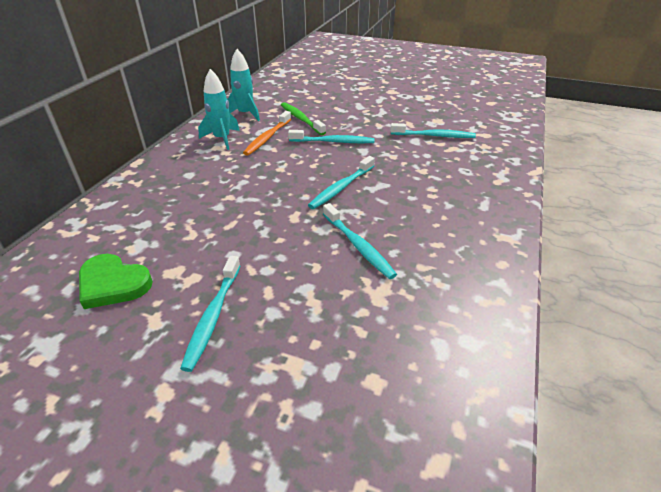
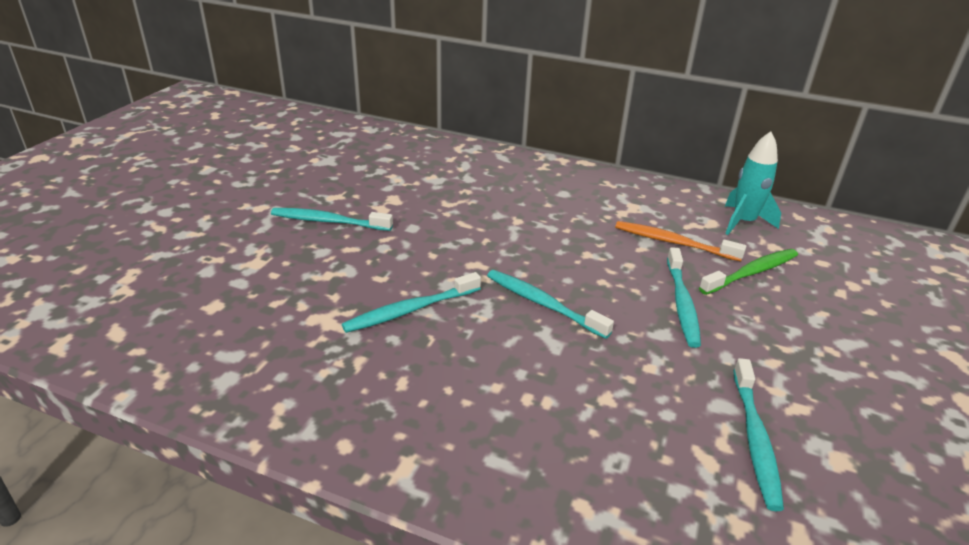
camera: 90 degrees right, 5 degrees down
(113, 284) = (384, 175): green heart -> none
(222, 139) = (657, 208): turquoise rocket -> none

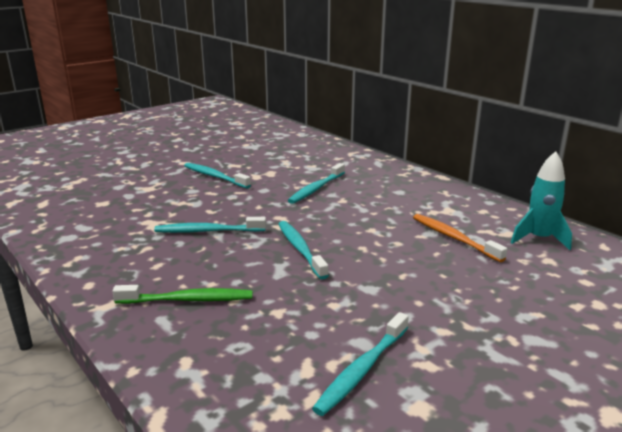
camera: 30 degrees right, 10 degrees down
(682, 303) = (411, 275): turquoise toothbrush -> turquoise toothbrush (316, 189)
(751, 273) = (501, 272): green toothbrush -> green toothbrush (188, 300)

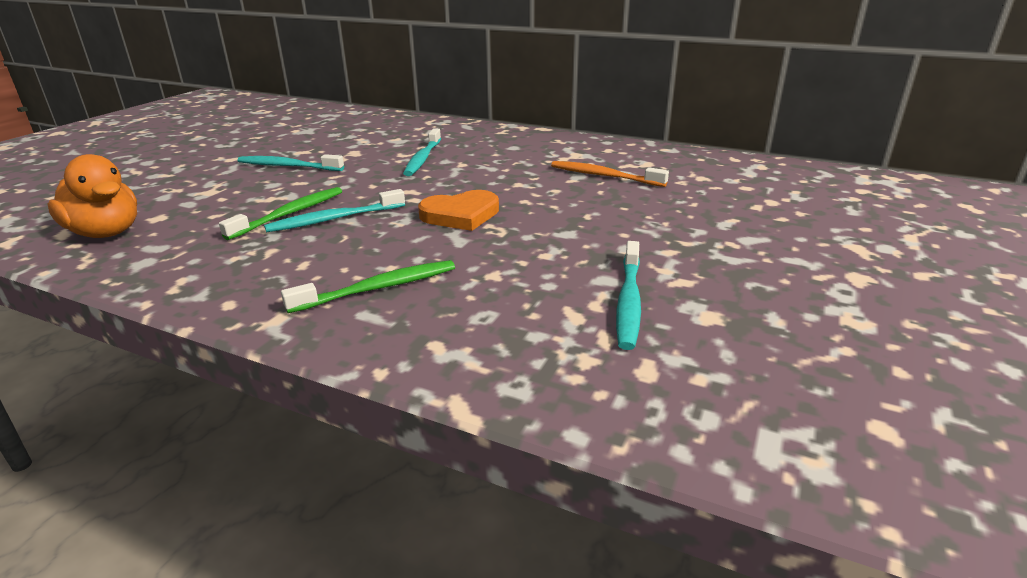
camera: 25 degrees left, 5 degrees up
(65, 208) = (106, 233): none -> orange duck
(182, 219) = (289, 214): none -> green toothbrush
(300, 249) = (461, 215): turquoise toothbrush -> orange heart
(539, 239) = (678, 163): turquoise rocket -> none

